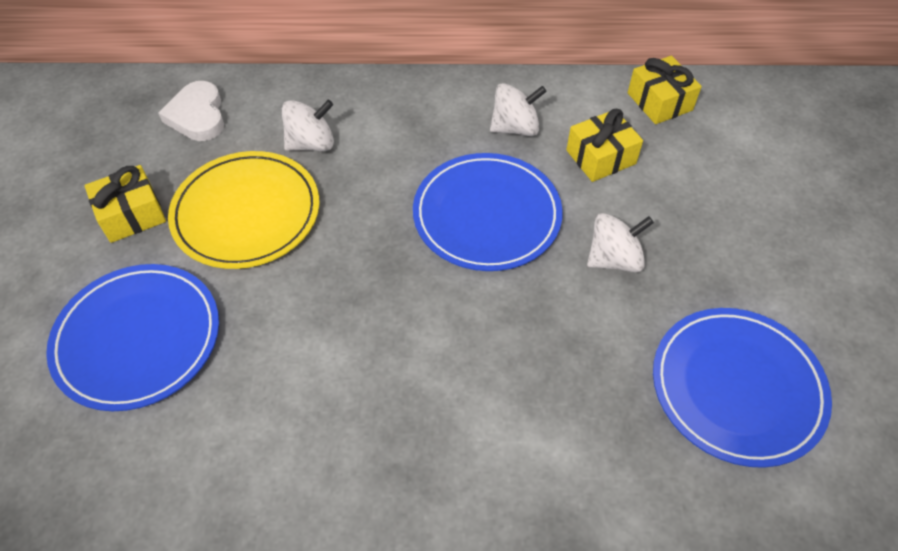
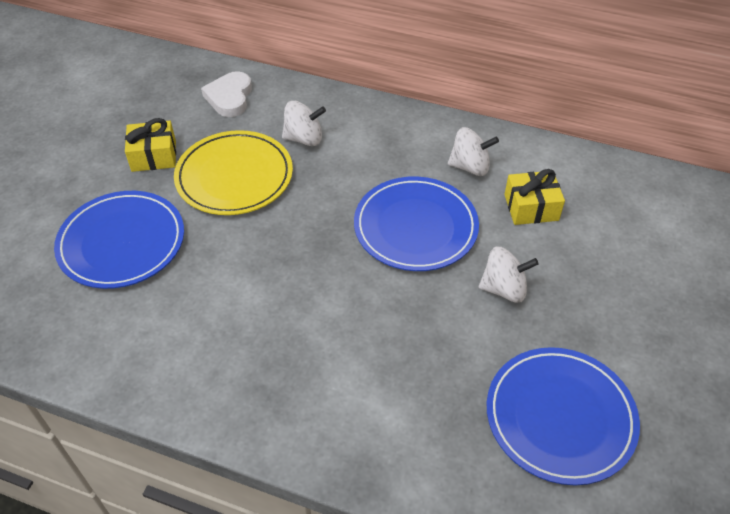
camera: 20 degrees right, 5 degrees down
(659, 101) = (604, 177): yellow gift -> none

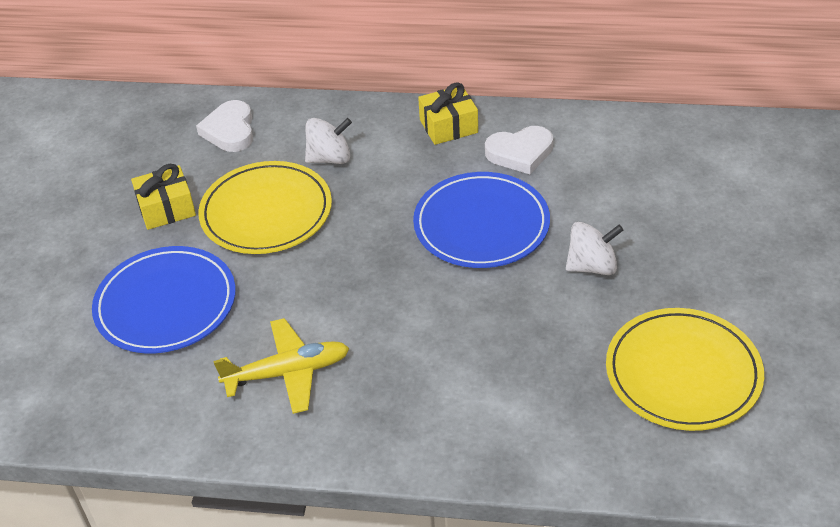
camera: 10 degrees left, 5 degrees down
(201, 331) = (288, 373): none -> yellow plane
(470, 167) = (520, 153): white spinning top -> white heart
(531, 207) = (596, 181): yellow gift -> yellow gift (448, 126)
(560, 417) = (683, 373): blue plate -> yellow plate

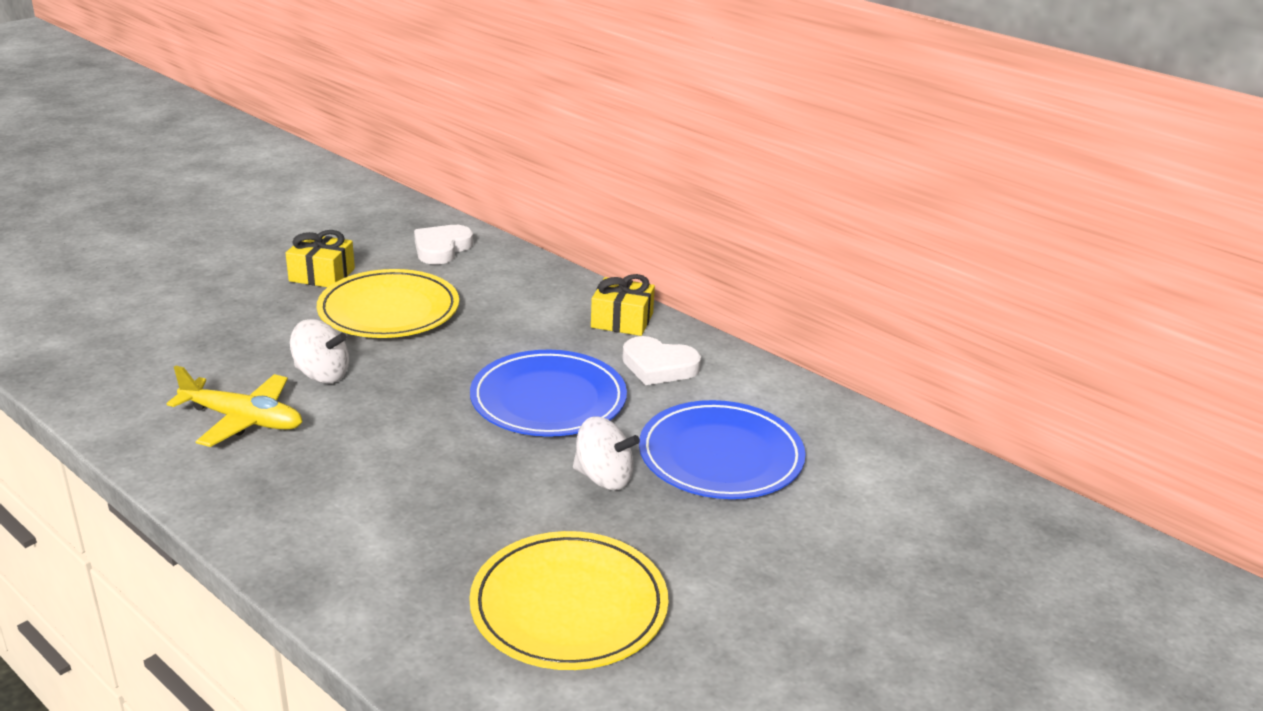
camera: 30 degrees right, 15 degrees down
(166, 304) = (229, 332): blue plate -> blue plate (721, 456)
(330, 158) = (491, 298): white spinning top -> white spinning top (322, 374)

